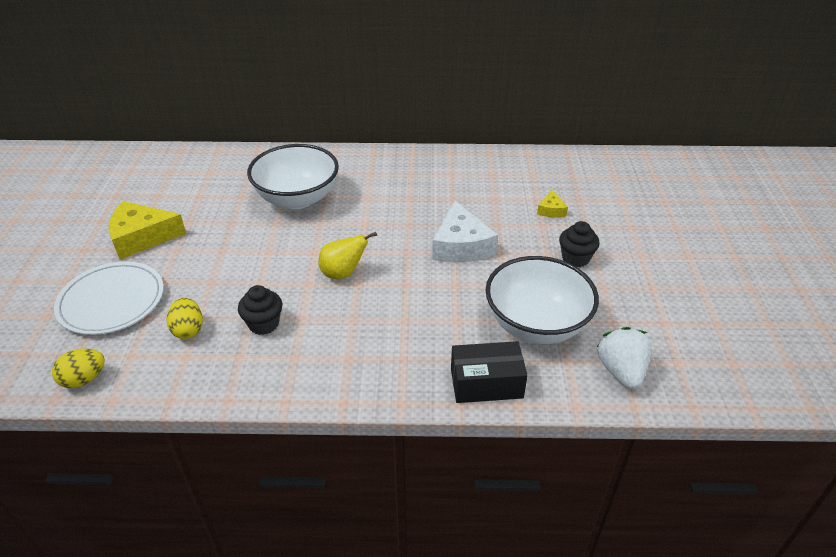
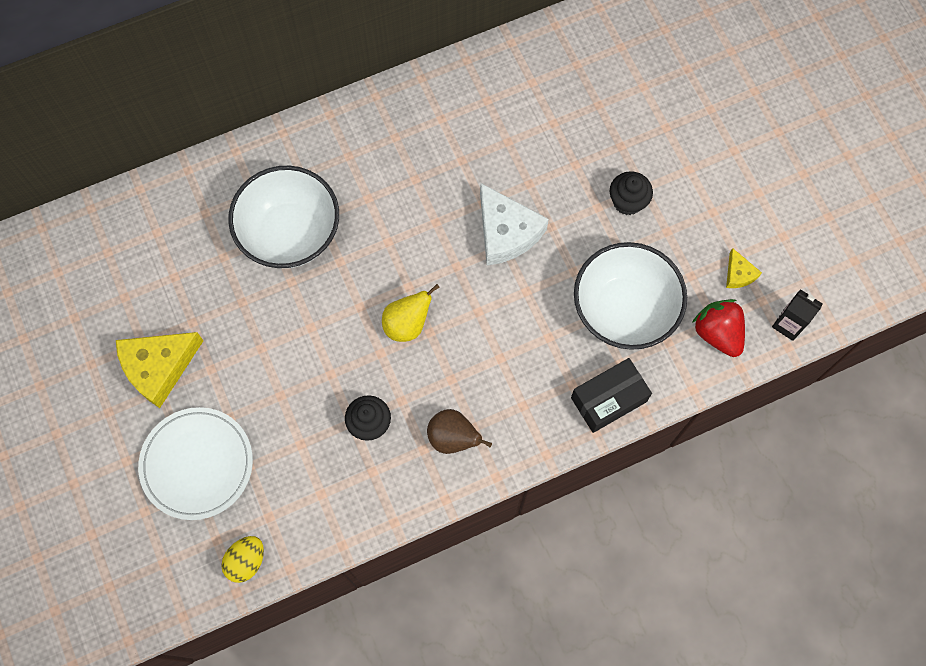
camera: 25 degrees left, 30 degrees up
(188, 330) = (301, 463): yellow egg -> none
(325, 359) = (453, 438): none -> brown pear
(551, 210) = (575, 135): yellow cheese -> yellow cheese (738, 274)
(621, 371) = (717, 333): white strawberry -> red strawberry
(699, 389) = (788, 324): none -> black carton

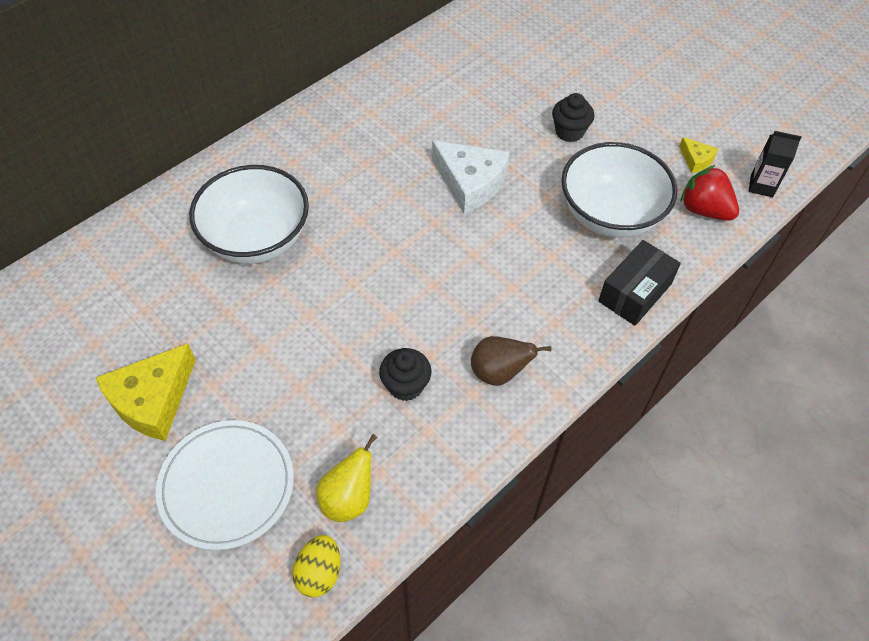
camera: 20 degrees left, 15 degrees down
(407, 324) = (408, 284): yellow pear -> yellow pear (349, 498)

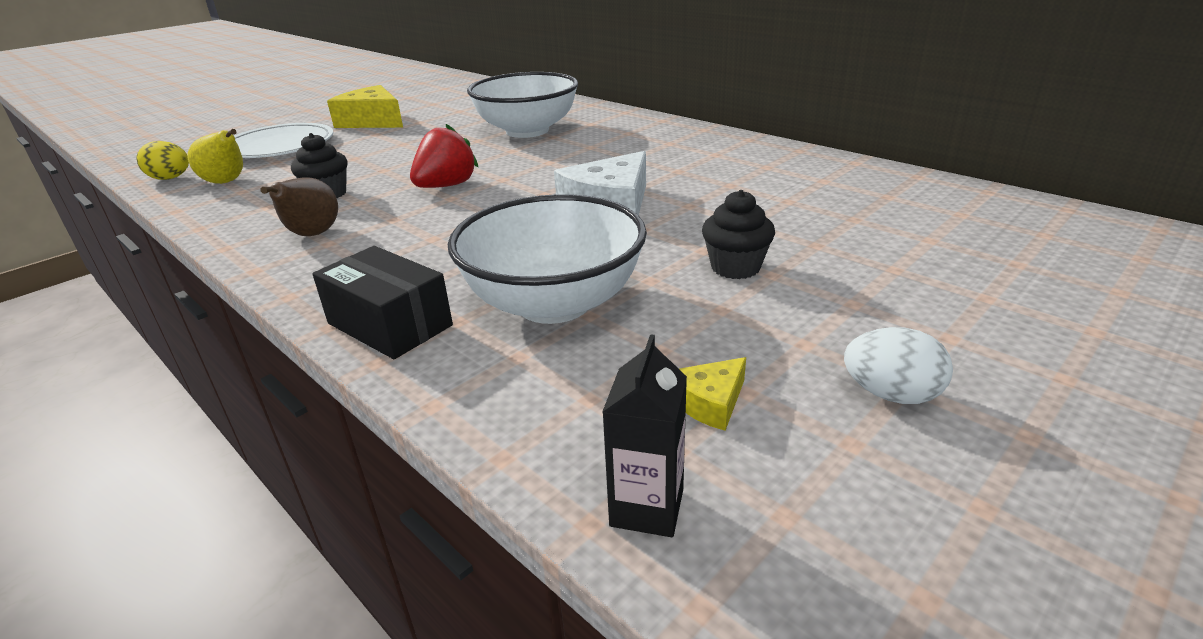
camera: 90 degrees right, 25 degrees down
(685, 103) = (891, 394): none -> white egg
(704, 210) = (565, 406): red strawberry -> red strawberry (446, 186)

